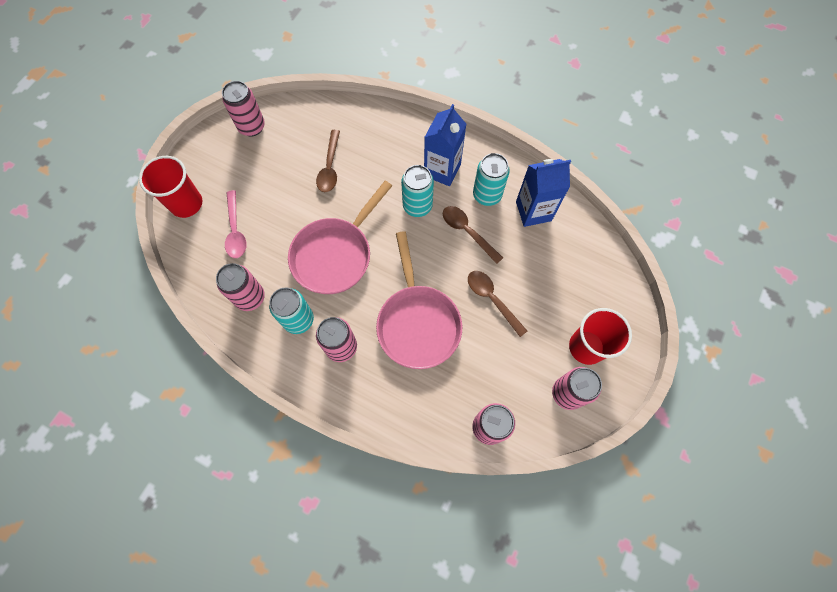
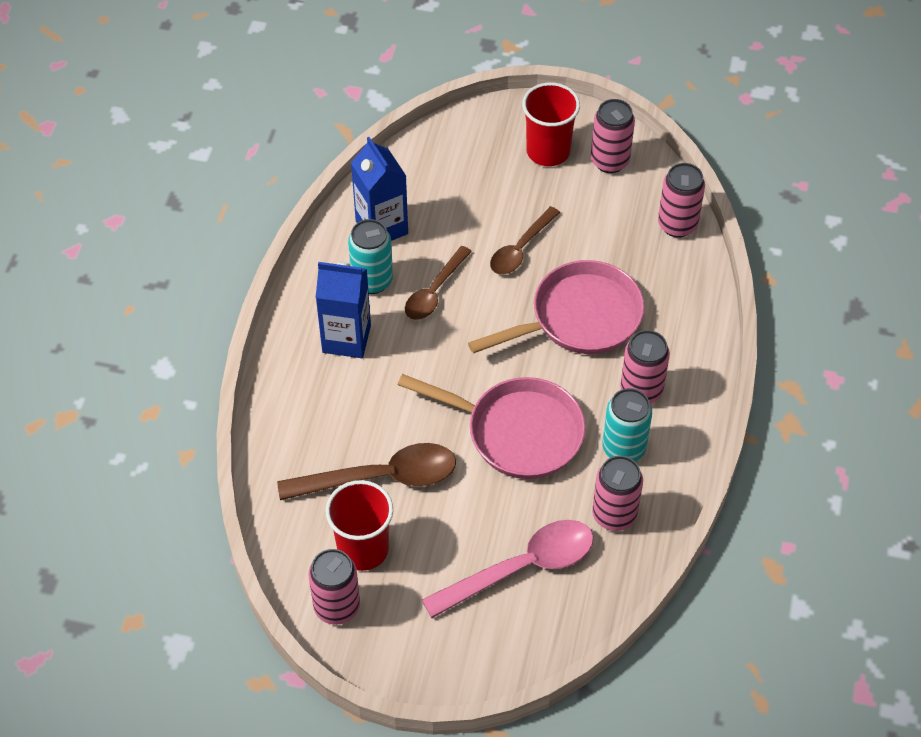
camera: 105 degrees left, 15 degrees down
(186, 203) = (499, 651): red cup -> red cup (363, 549)
(235, 230) = (521, 568): pink spoon -> pink spoon, size x1.57
(330, 167) = (380, 477): brown spoon -> brown spoon, size x1.57
(417, 206) = (413, 355): turquoise can -> none

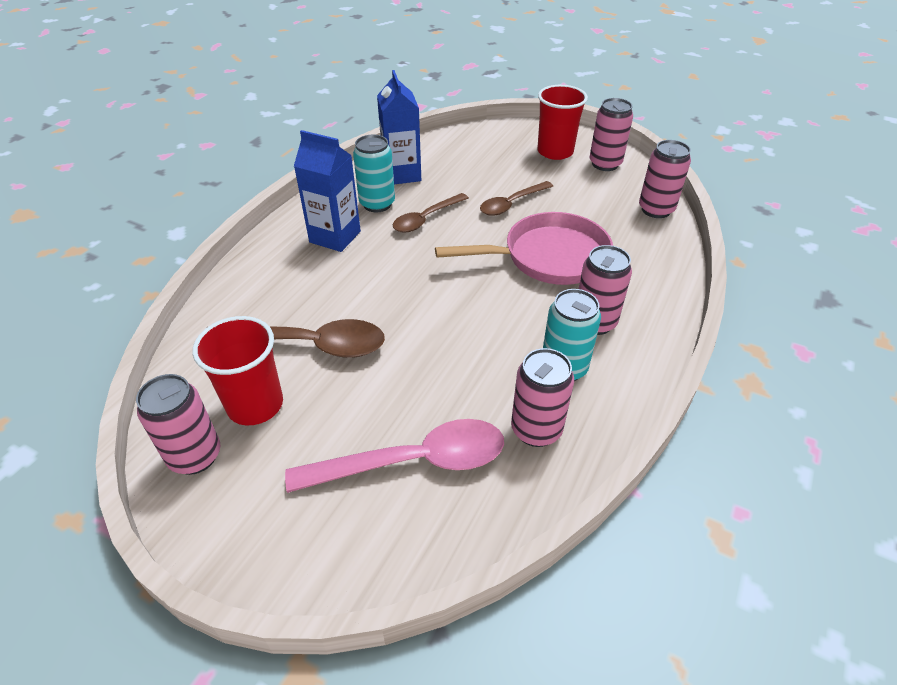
camera: 15 degrees right, 10 degrees down
(517, 432) = (458, 333): pink pan -> none

